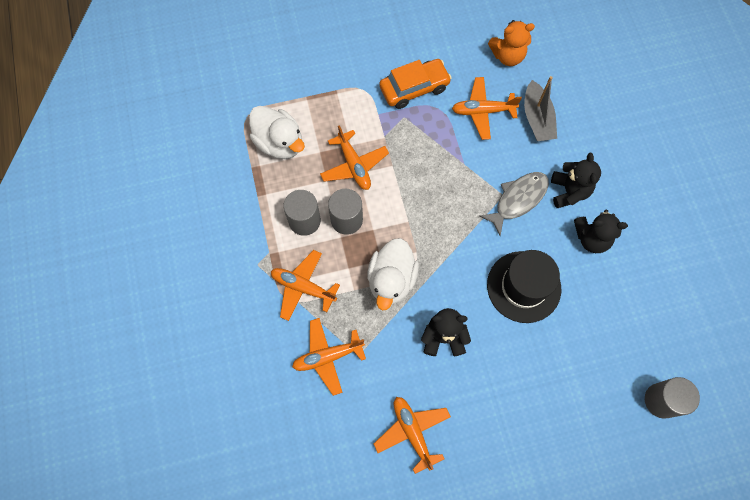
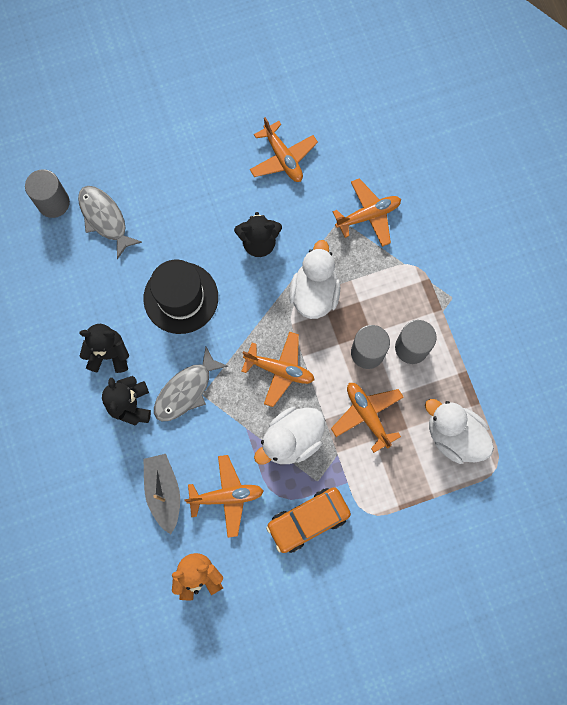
camera: 175 degrees right, 5 degrees up
(303, 287) = (402, 278): orange plane -> orange plane (279, 370)
(423, 151) = (291, 439): none -> white duck
(604, 377) = (105, 219): none -> grey fish

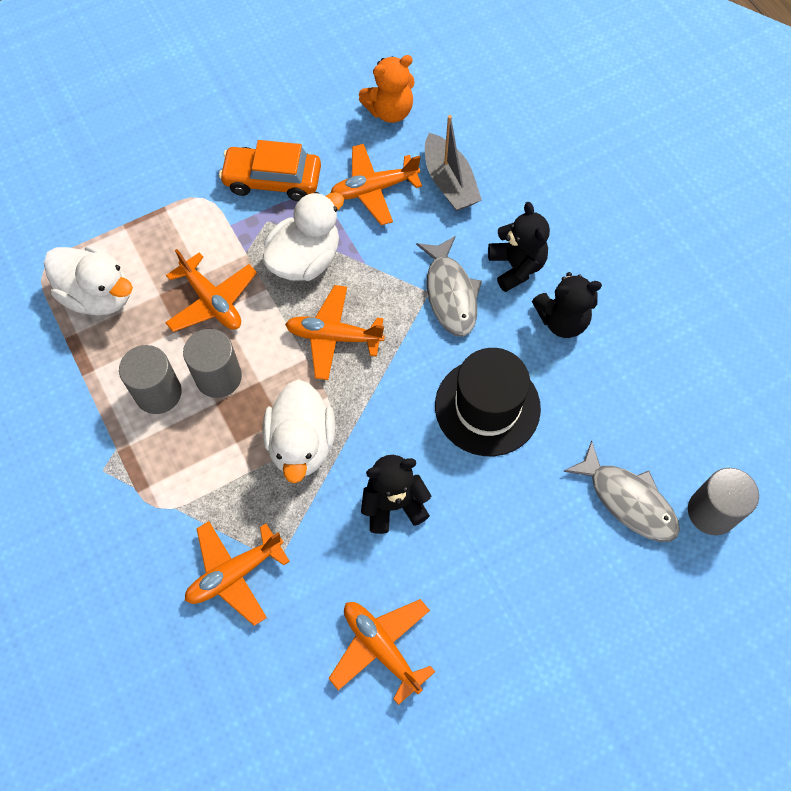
camera: 170 degrees right, 10 degrees down
(186, 390) = (450, 294): grey fish -> grey fish turned 135 degrees clockwise
(308, 520) = (272, 180): orange car -> orange car turned 135 degrees counterclockwise

